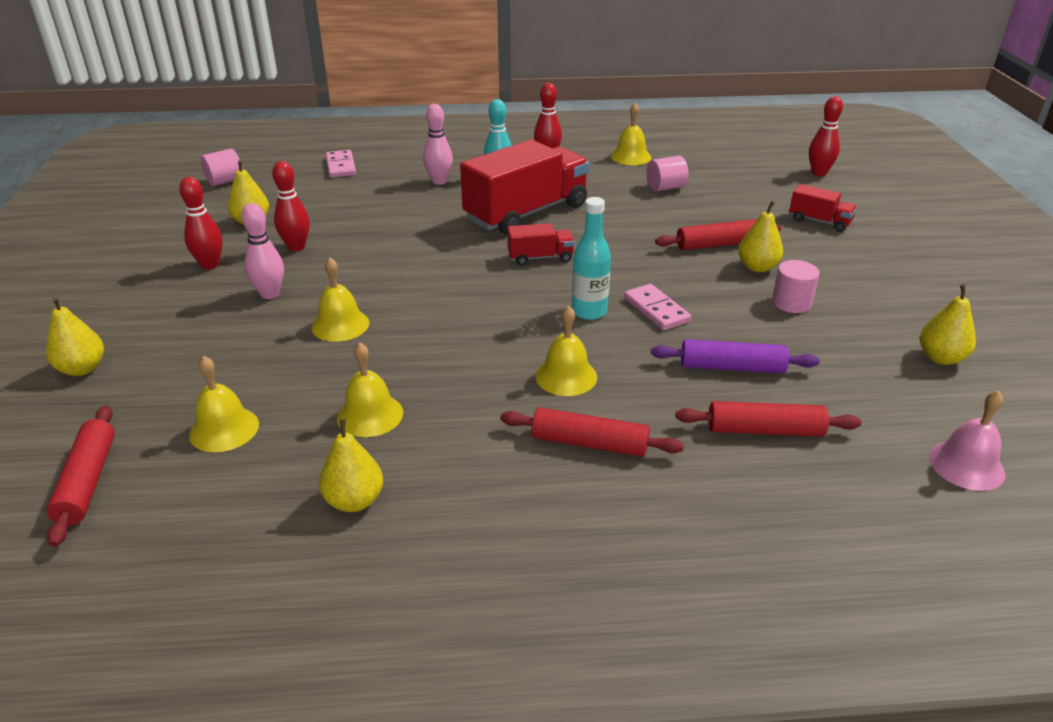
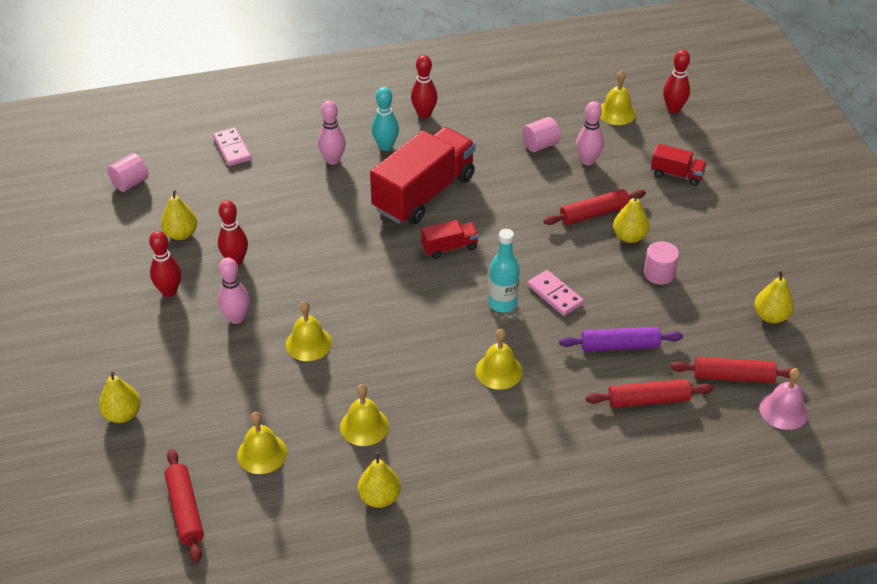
camera: 10 degrees left, 10 degrees up
(589, 443) = (528, 428): red rolling pin -> red rolling pin (733, 377)
(630, 157) = (501, 104): yellow bell -> yellow bell (616, 112)
(716, 203) = (587, 161): none -> pink bowling pin

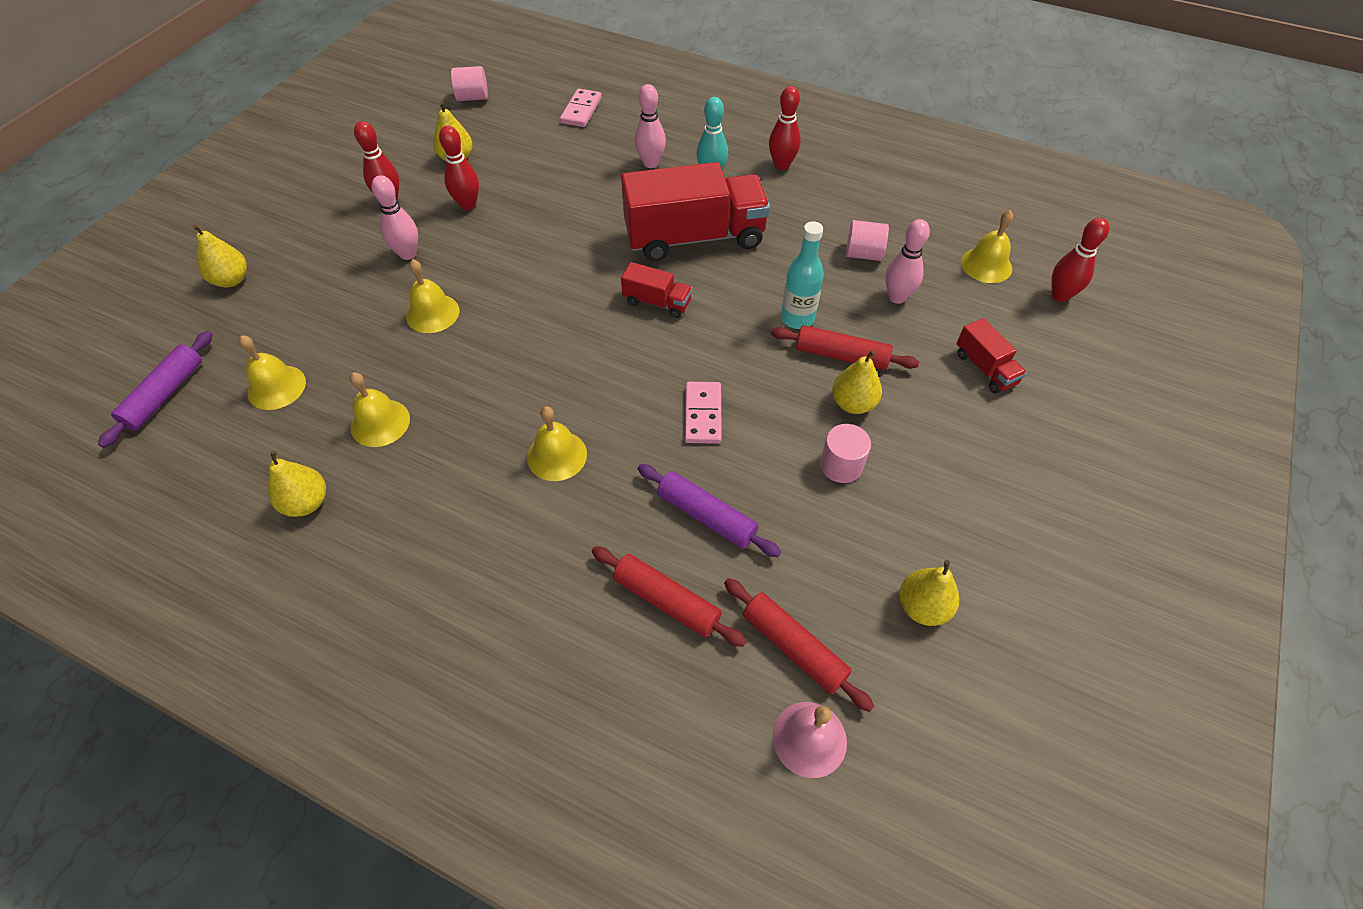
camera: 40 degrees right, 10 degrees up
(185, 510) = (165, 394): red rolling pin -> purple rolling pin
(502, 303) = (641, 389): turquoise bottle -> turquoise bottle (797, 318)

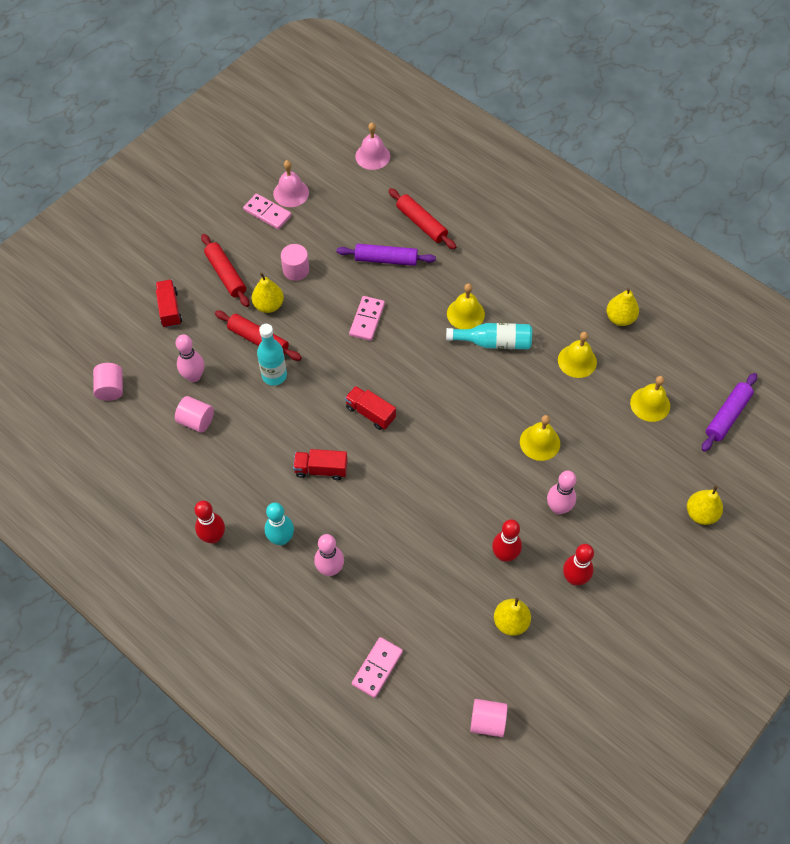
camera: 165 degrees left, 5 degrees up
(507, 423) = (493, 342): none -> turquoise bottle
(694, 237) = (321, 469): red truck -> red truck, size x0.46
(706, 516) = (386, 260): purple rolling pin -> purple rolling pin turned 45 degrees counterclockwise
(793, 647) = (364, 190): red rolling pin -> red rolling pin (226, 274)
(922, 607) = (291, 193): yellow pear -> pink bell
(940, 555) = (267, 213): none -> pink domino
(986, 265) = (111, 388): yellow bell -> pink cylinder
(1060, 295) = (78, 350): red bowling pin -> none

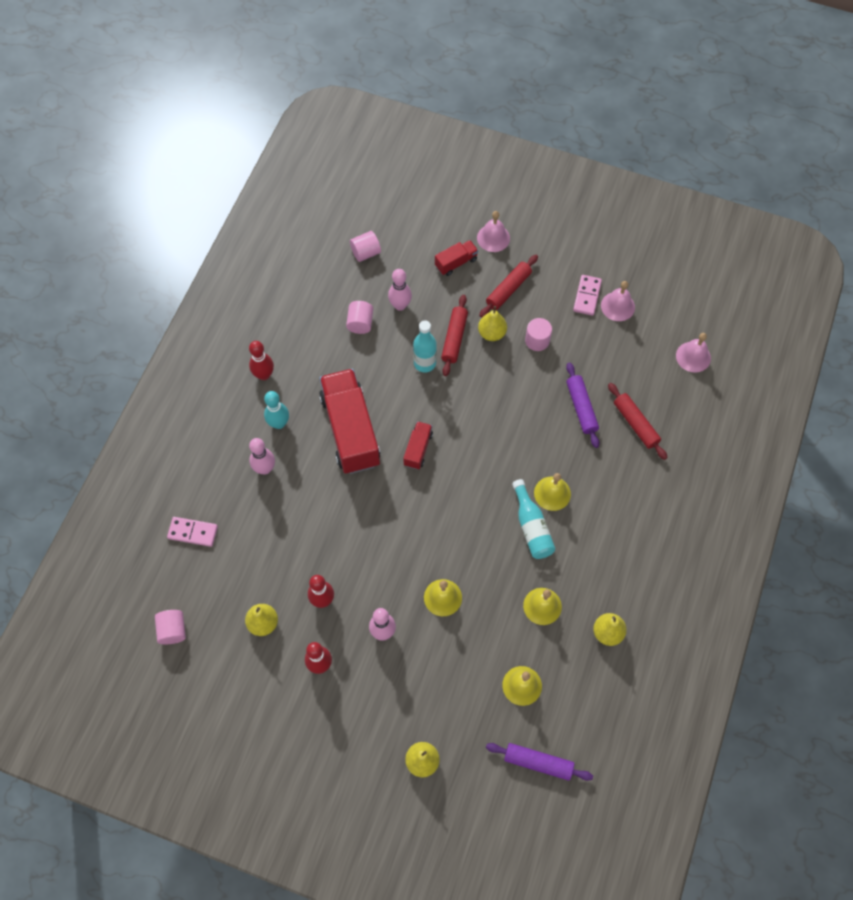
camera: 70 degrees right, 5 degrees up
(158, 267) = (493, 238): none -> pink bell
(321, 469) = (350, 430): red truck -> red truck, size x2.19
(367, 320) = (510, 414): pink domino -> none
(421, 223) = (635, 424): red rolling pin -> red rolling pin turned 60 degrees counterclockwise

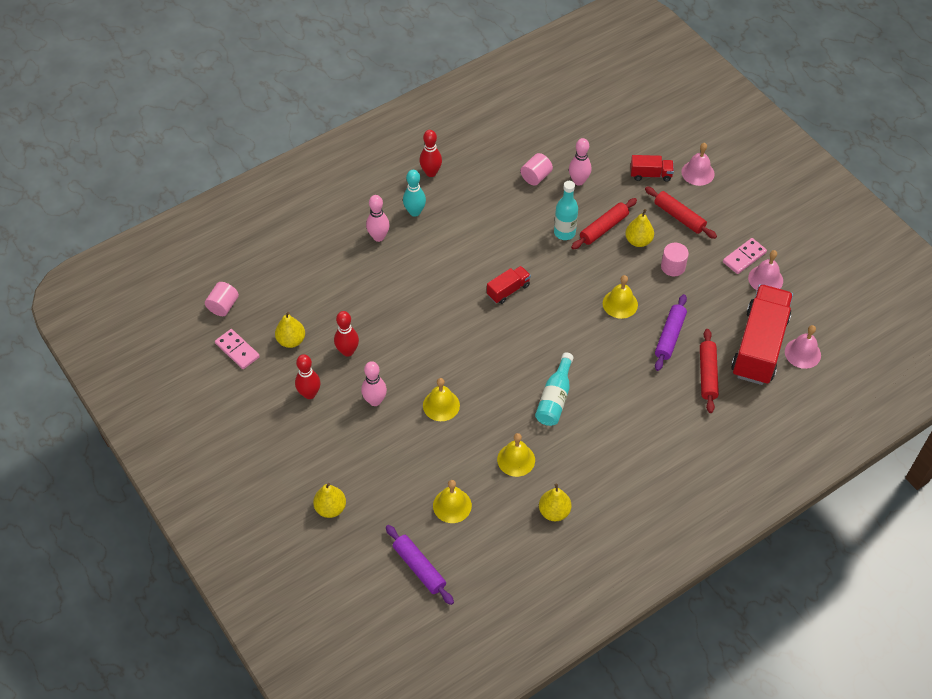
camera: 35 degrees right, 10 degrees down
(193, 532) = (291, 249): pink domino -> pink domino (237, 350)
(350, 430) = (466, 247): red truck -> red truck (759, 346)
(366, 253) = (581, 129): pink cylinder -> none
(508, 290) = (679, 217): red rolling pin -> red rolling pin turned 60 degrees clockwise
(552, 493) = (592, 384): yellow bell -> yellow bell (620, 304)

